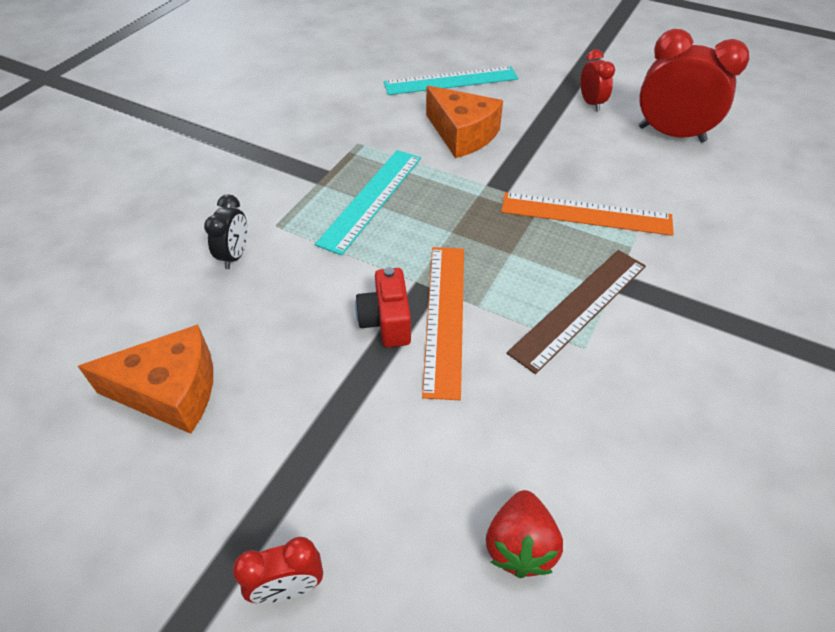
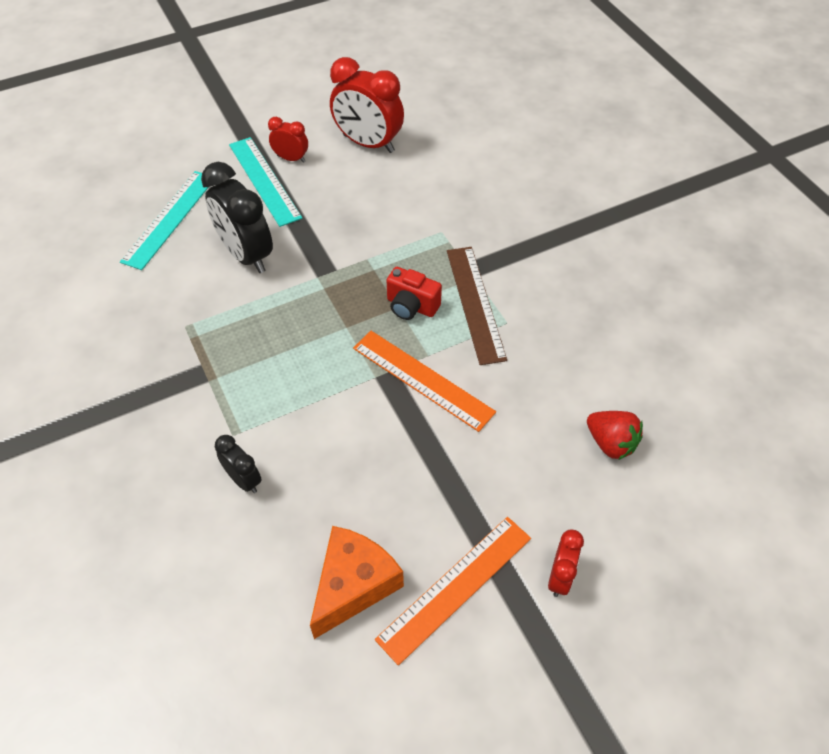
camera: 55 degrees left, 5 degrees up
(371, 199) = (264, 355): turquoise ruler -> turquoise ruler (264, 180)
(386, 322) = (398, 415): red camera -> red camera (411, 306)
(462, 135) = (246, 255): orange cheese -> black clock
(586, 214) = (399, 243): orange ruler -> orange ruler (455, 587)
(671, 134) = (368, 143): red clock -> red clock turned 120 degrees counterclockwise

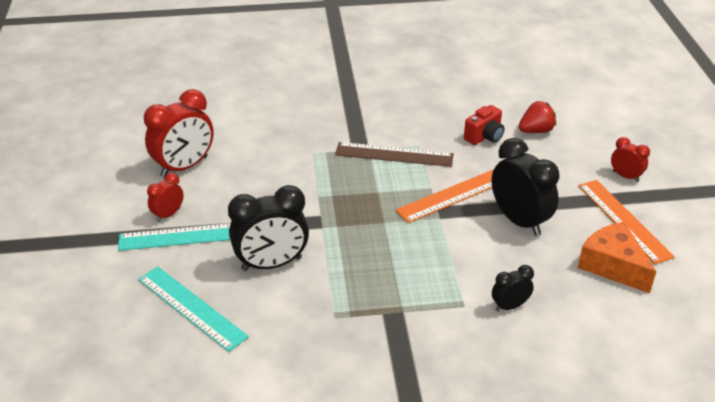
camera: 70 degrees left, 15 degrees down
(402, 460) = (519, 221): none -> black clock
(411, 306) = (381, 185): red camera -> red camera (484, 137)

